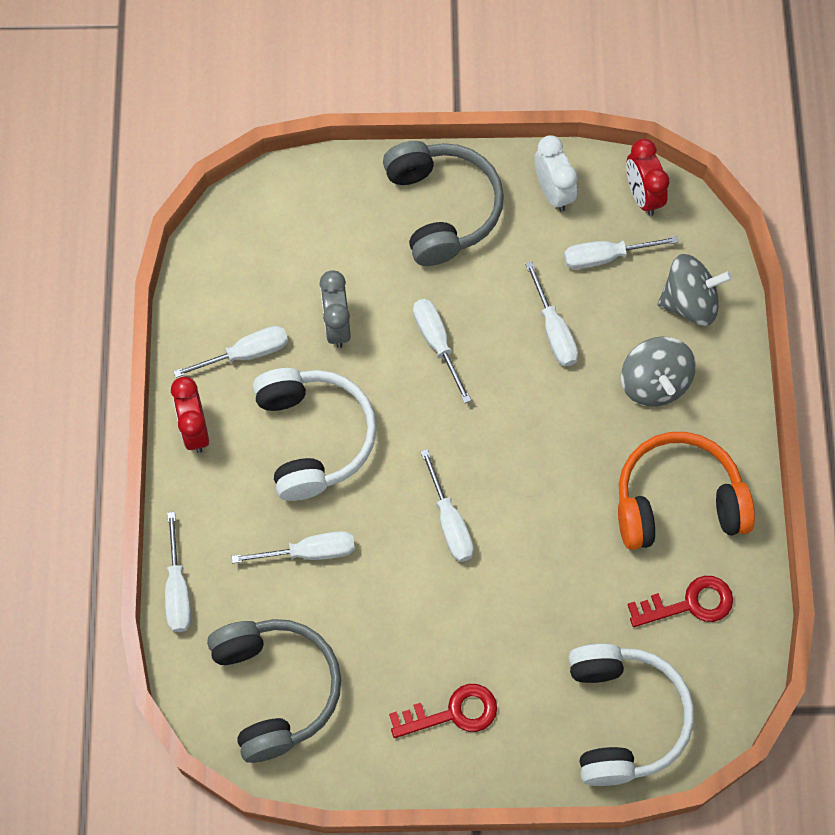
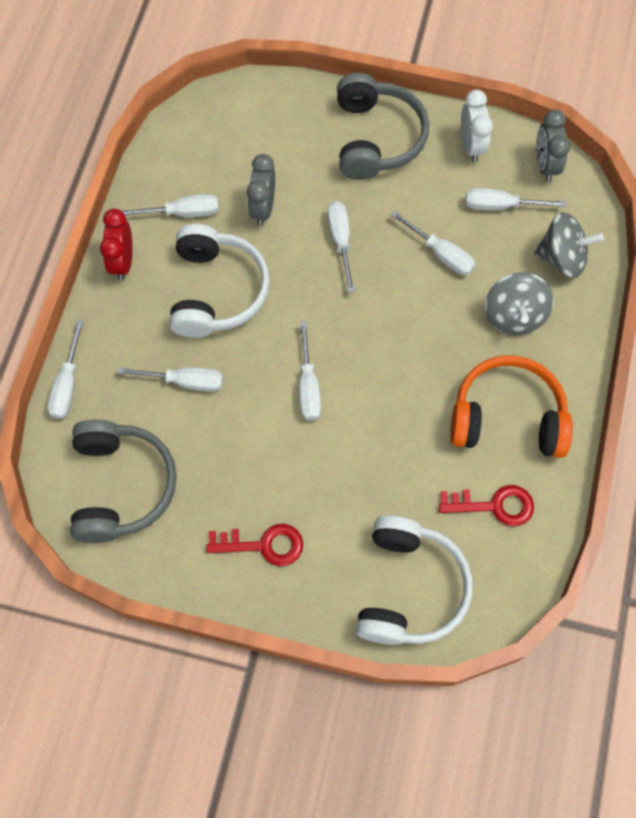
camera: 15 degrees right, 0 degrees up
(554, 330) = (441, 254): white screwdriver -> white screwdriver turned 45 degrees counterclockwise
(642, 196) = (545, 165): red clock -> grey clock

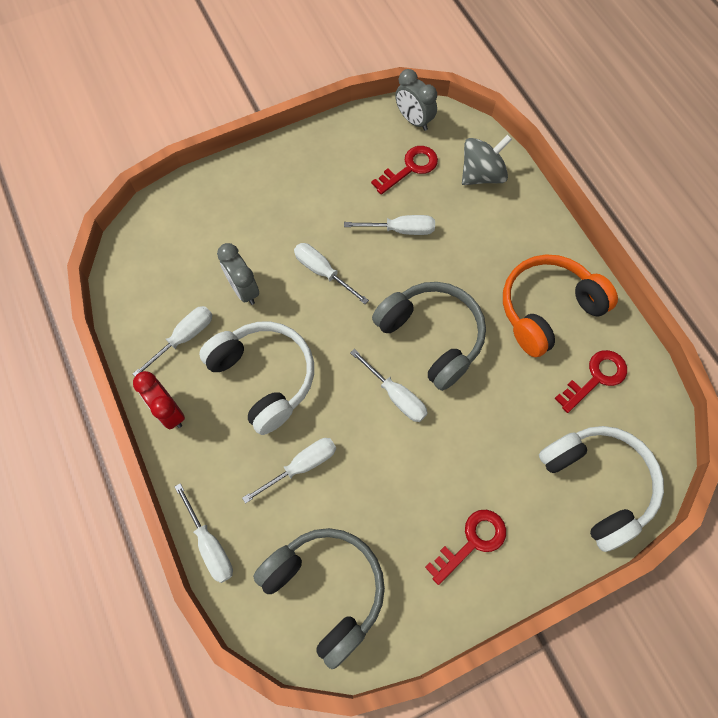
camera: 40 degrees left, 0 degrees up
(376, 138) = (281, 181): grey headphones -> grey headphones (431, 337)
(471, 145) = (353, 141): white clock -> none
(500, 206) = (410, 168): white screwdriver -> red key
(514, 315) = (487, 236): grey spinning top -> none

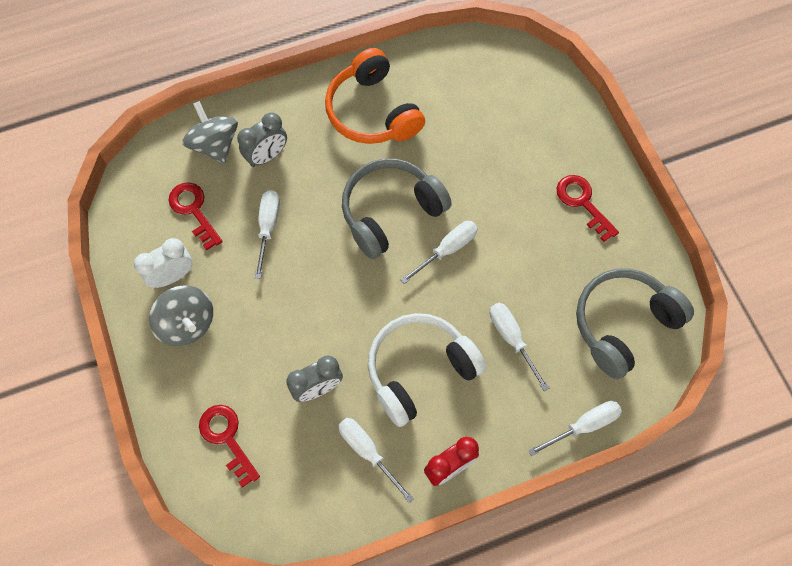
camera: 85 degrees left, 0 degrees up
(299, 179) = (187, 323): none -> grey spinning top
(323, 272) = (307, 306): white screwdriver -> none
(343, 162) = (173, 276): none -> white clock
(413, 120) = (132, 200): grey clock -> grey clock (267, 156)
(595, 378) = (442, 86): red key -> red key (227, 438)
(597, 484) = (536, 102): white headphones -> none

